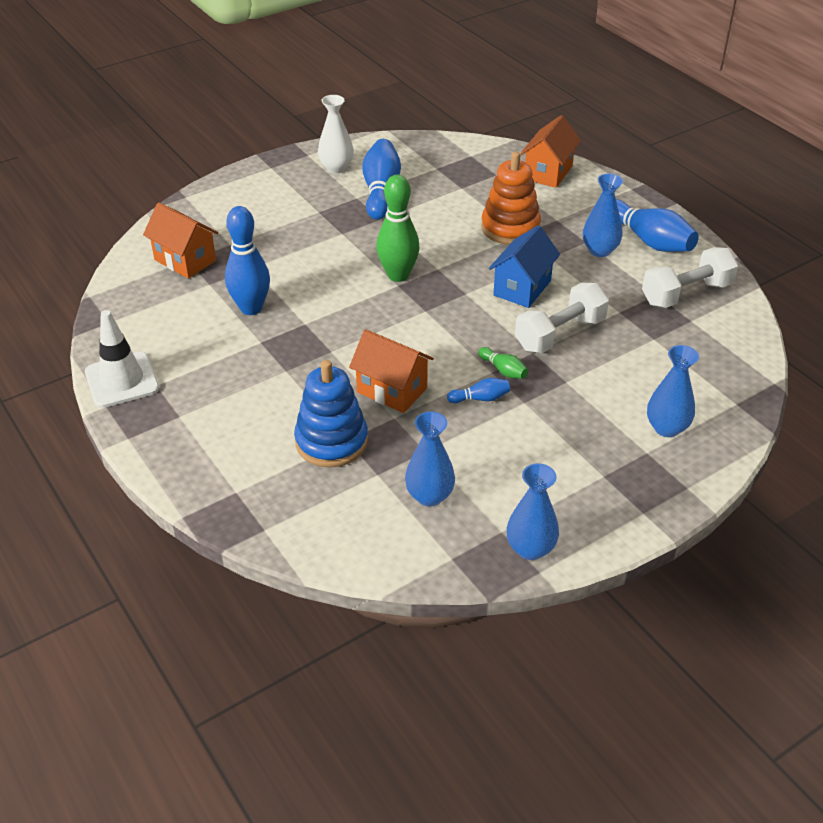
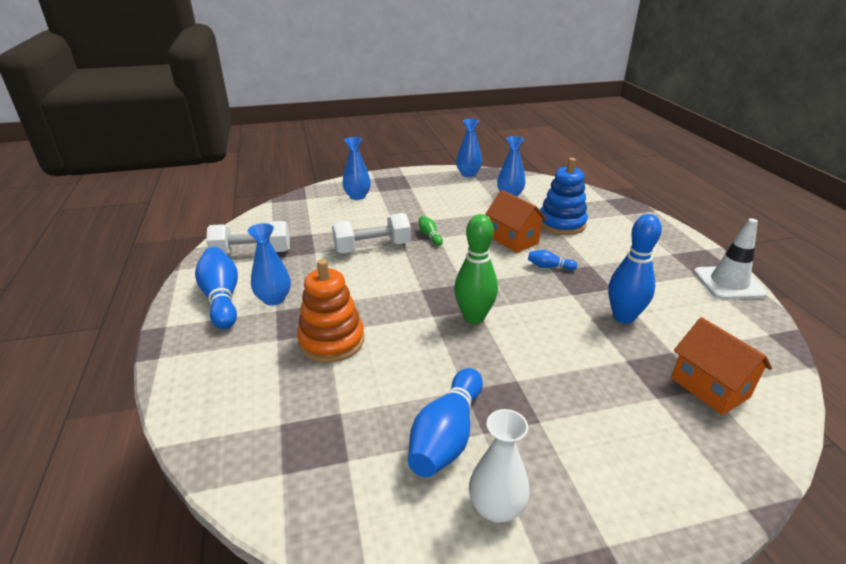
camera: 160 degrees left, 10 degrees down
(480, 398) = (455, 226): blue bowling pin -> blue bowling pin (549, 267)
(522, 288) = (371, 283): blue house -> none
(548, 172) = (217, 407): orange house -> none

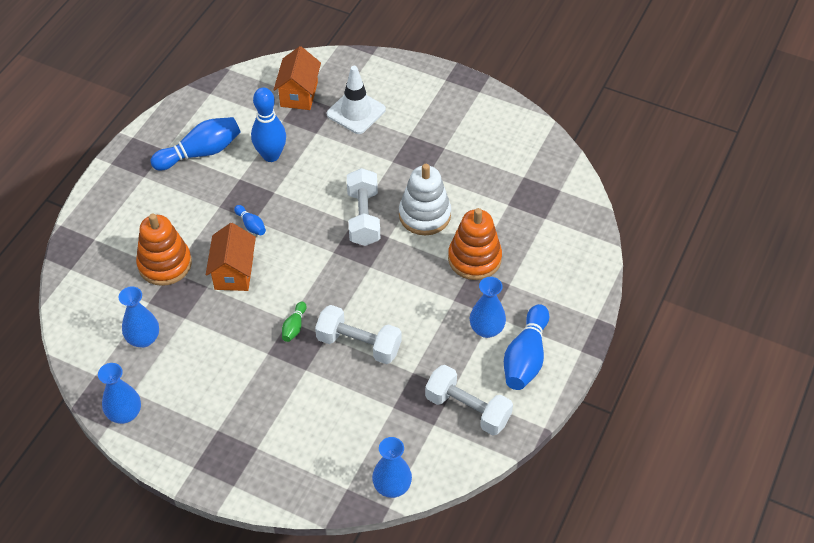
camera: 140 degrees left, 20 degrees up
(357, 196) = (290, 451): blue vase -> blue vase (392, 486)
(421, 350) = (424, 215): none -> white stacking toy
(446, 436) = (464, 157): blue bowling pin -> blue bowling pin (201, 152)
(474, 317) = (363, 217): green bowling pin -> white dumbbell
(496, 507) = (474, 117): white vase -> none
(561, 224) = (165, 264): blue stacking toy -> orange stacking toy
(728, 283) = (159, 131): white traffic cone -> white traffic cone (356, 112)

